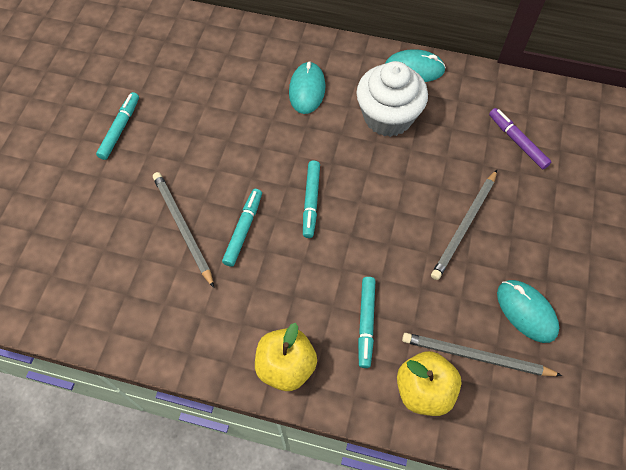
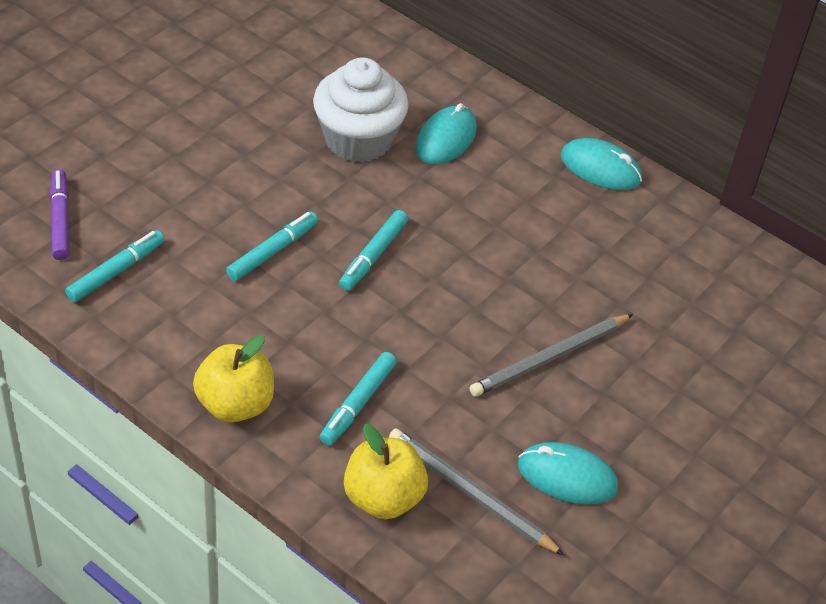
camera: 20 degrees right, 15 degrees down
(120, 129) = (192, 94): turquoise marker -> turquoise marker (116, 271)
(182, 228) = (202, 221): grey pencil -> none
(388, 117) = (530, 206): white cupcake -> white cupcake (358, 140)
(517, 141) = (683, 298): purple marker -> purple marker (60, 220)
(526, 311) = (567, 477): turquoise mouse -> turquoise mouse turned 60 degrees counterclockwise

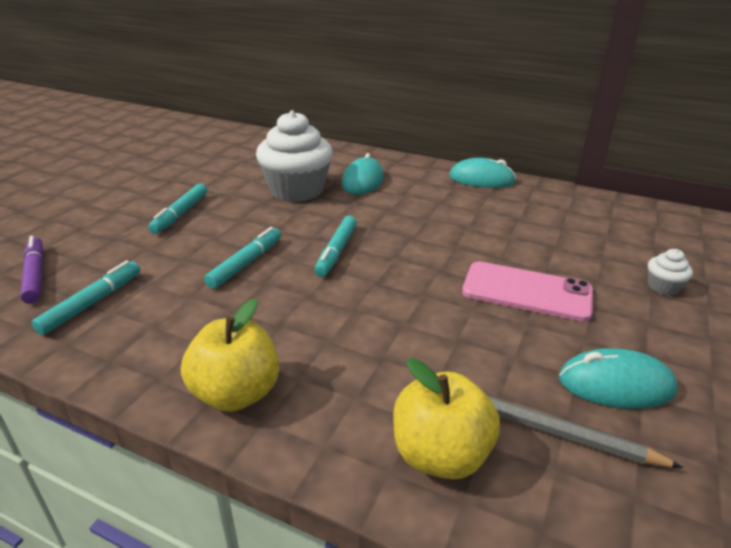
camera: 10 degrees left, 15 degrees down
(358, 404) = (370, 364): turquoise marker -> turquoise marker (180, 214)
(549, 358) = (527, 292): grey pencil -> pink phone
(698, 386) = (663, 287): none -> white cupcake

